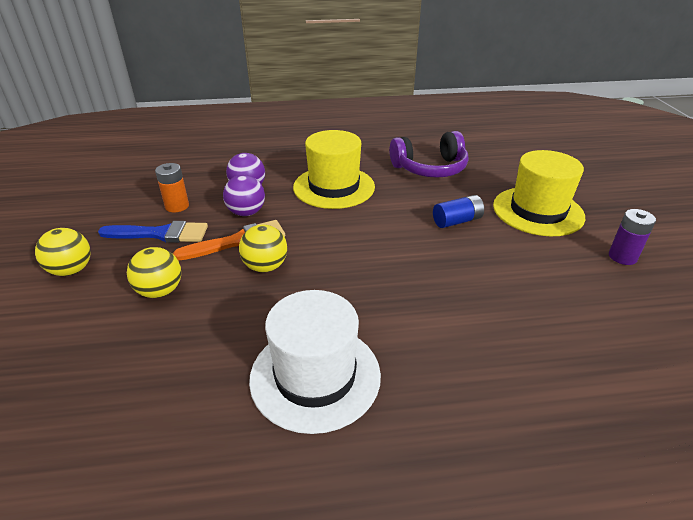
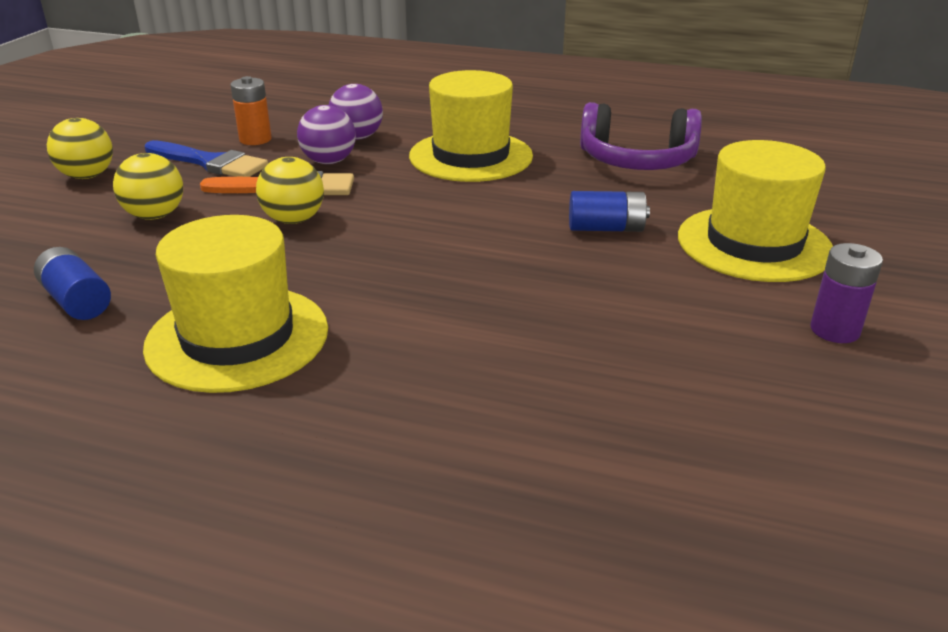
camera: 25 degrees right, 5 degrees down
(167, 386) = (77, 301): none -> blue battery
(315, 376) = (237, 337): white hat -> yellow hat

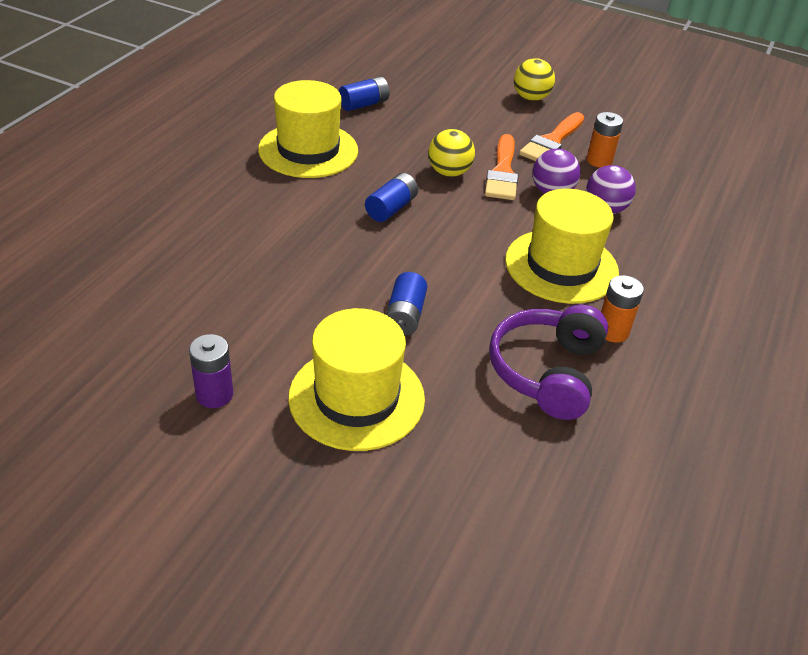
camera: 95 degrees right, 10 degrees up
(155, 216) = (465, 123): yellow ball -> none
(210, 162) = (552, 141): blue brush -> orange brush
(392, 252) = (391, 208): none -> blue battery
(560, 136) = (612, 331): none -> orange battery

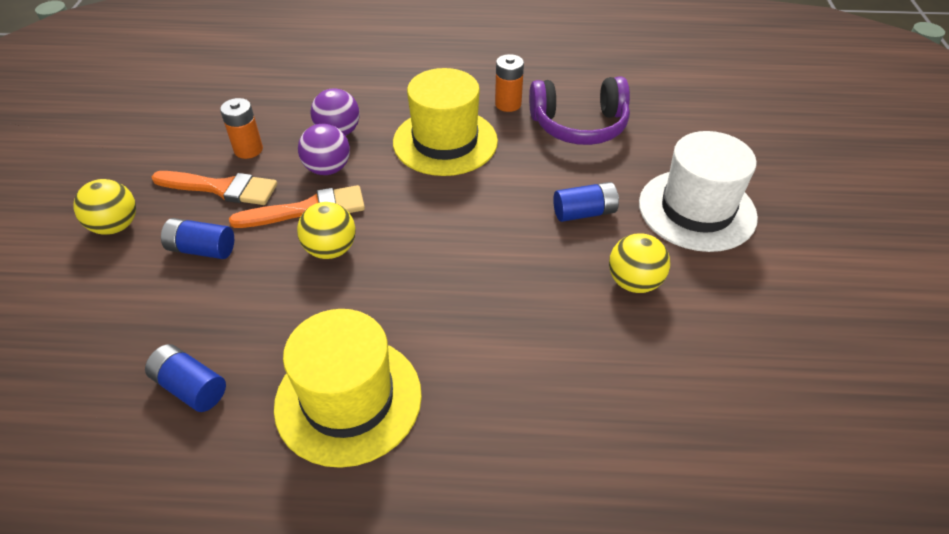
camera: 110 degrees left, 5 degrees up
(214, 395) = (779, 293): purple battery -> none
(301, 308) = (634, 282): none -> yellow ball
(356, 398) = (697, 210): yellow hat -> white hat
(391, 208) = (430, 274): blue battery -> blue battery (202, 249)

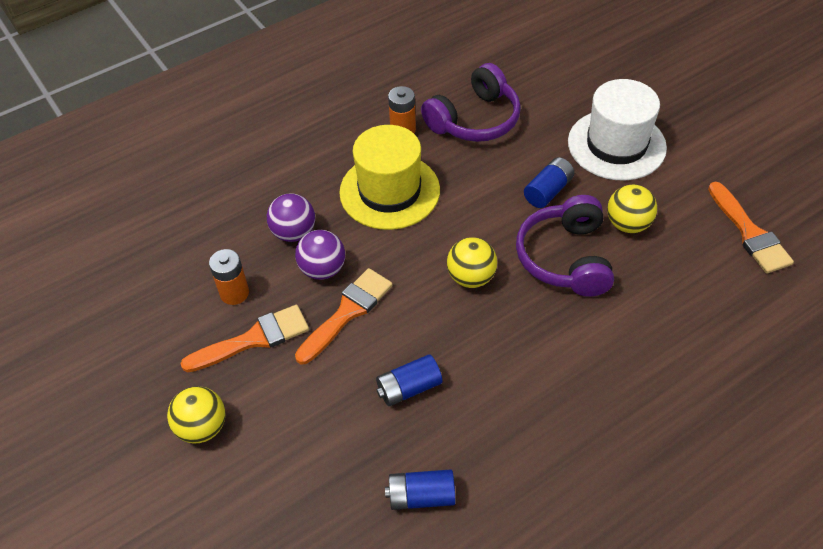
camera: 35 degrees left, 5 degrees up
(202, 249) = (301, 397): blue battery -> blue battery (409, 388)
(331, 250) = (402, 332): yellow ball -> yellow ball (471, 277)
(348, 399) = (536, 426): yellow hat -> none
(538, 275) = (565, 258): none -> purple headphones
(766, 366) = (749, 233): none -> orange brush

